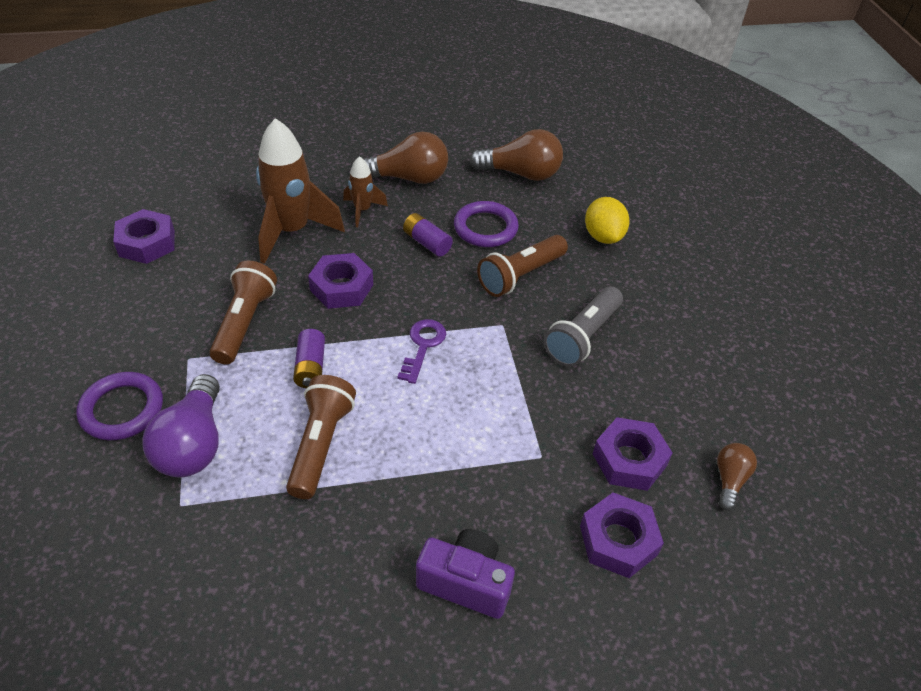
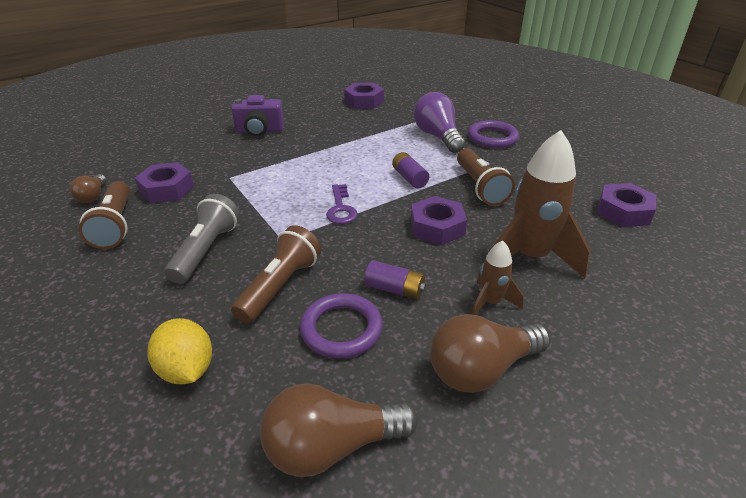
camera: 160 degrees right, 10 degrees down
(321, 444) = (369, 151): brown flashlight -> brown flashlight (115, 225)
(618, 540) = (176, 158): purple nut -> purple nut (364, 101)

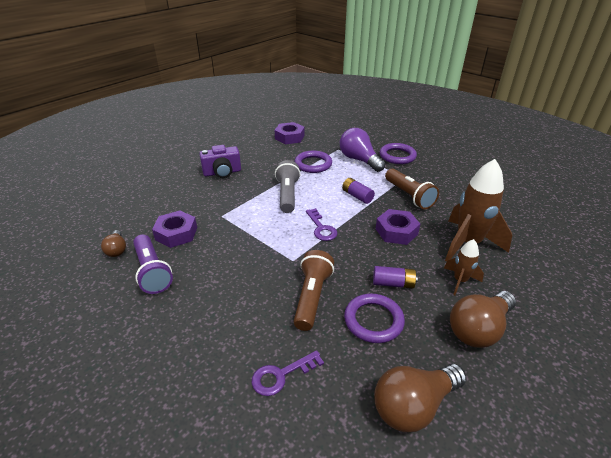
camera: 15 degrees left, 0 degrees up
(115, 225) = (152, 272): brown flashlight -> purple flashlight
(187, 370) = (281, 375): yellow lemon -> purple key
(206, 250) = (239, 279): grey flashlight -> grey flashlight (287, 195)
(375, 134) = (313, 164): none -> purple ring
(623, 212) = (508, 200): purple nut -> none

